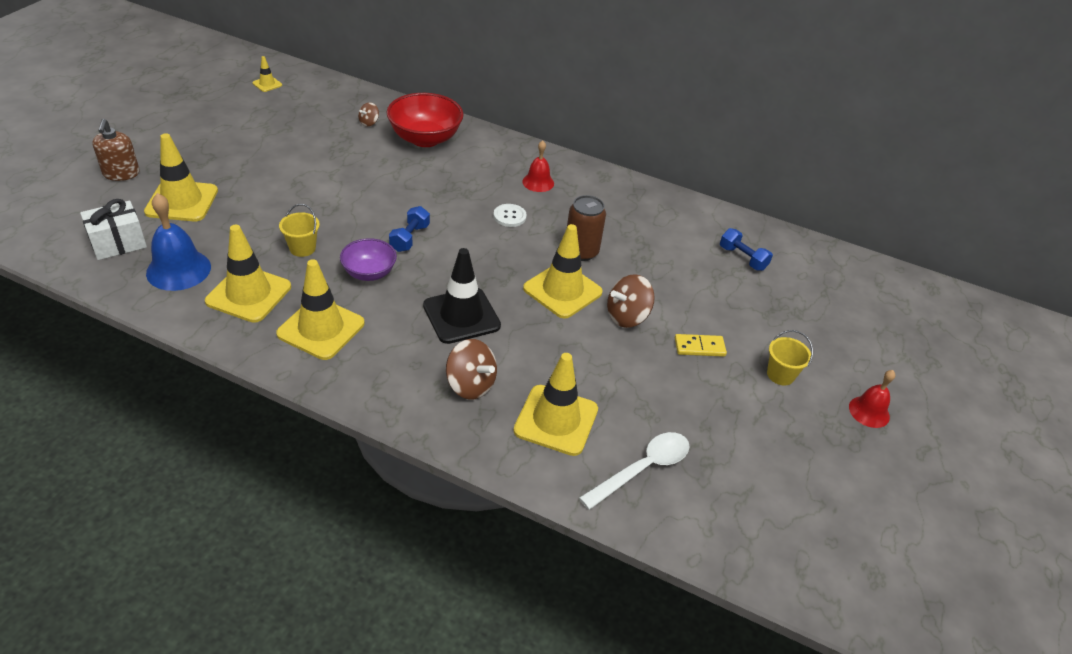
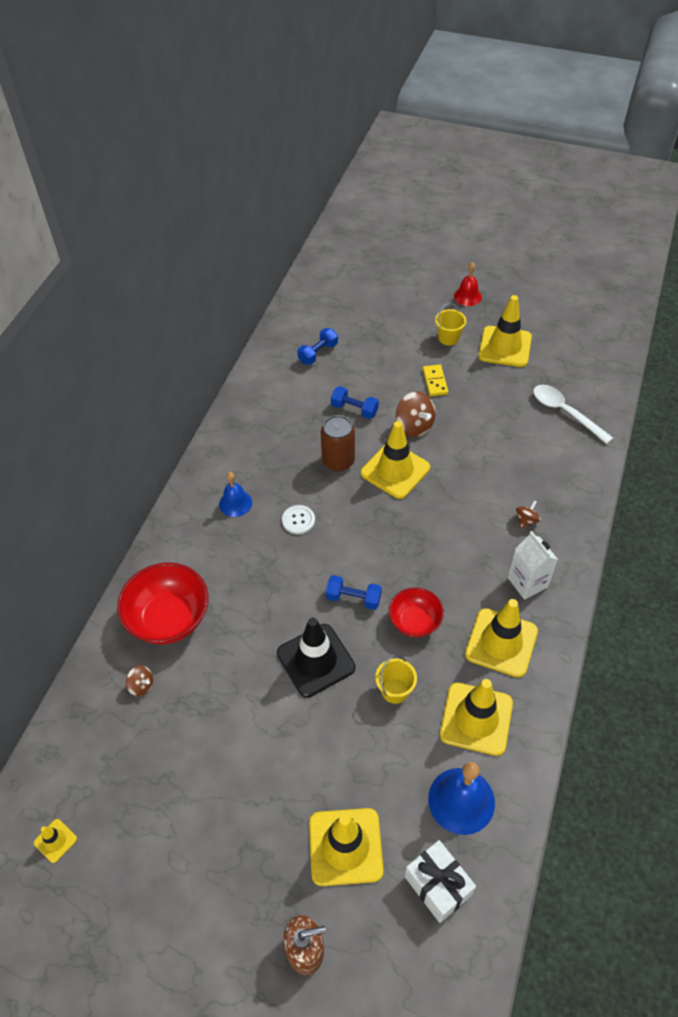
camera: 90 degrees left, 10 degrees up
(369, 273) = (415, 621): purple bowl -> red bowl
(385, 366) = (527, 582): none -> white carton
(461, 316) = (450, 538): black traffic cone -> black traffic cone (316, 660)
(470, 385) = (526, 520): brown spinning top -> brown spinning top, size x0.55
(538, 182) = (235, 503): red bell -> blue bell
(556, 420) = (541, 463): yellow traffic cone -> yellow traffic cone (505, 347)
(655, 273) = (354, 409): none -> blue dumbbell

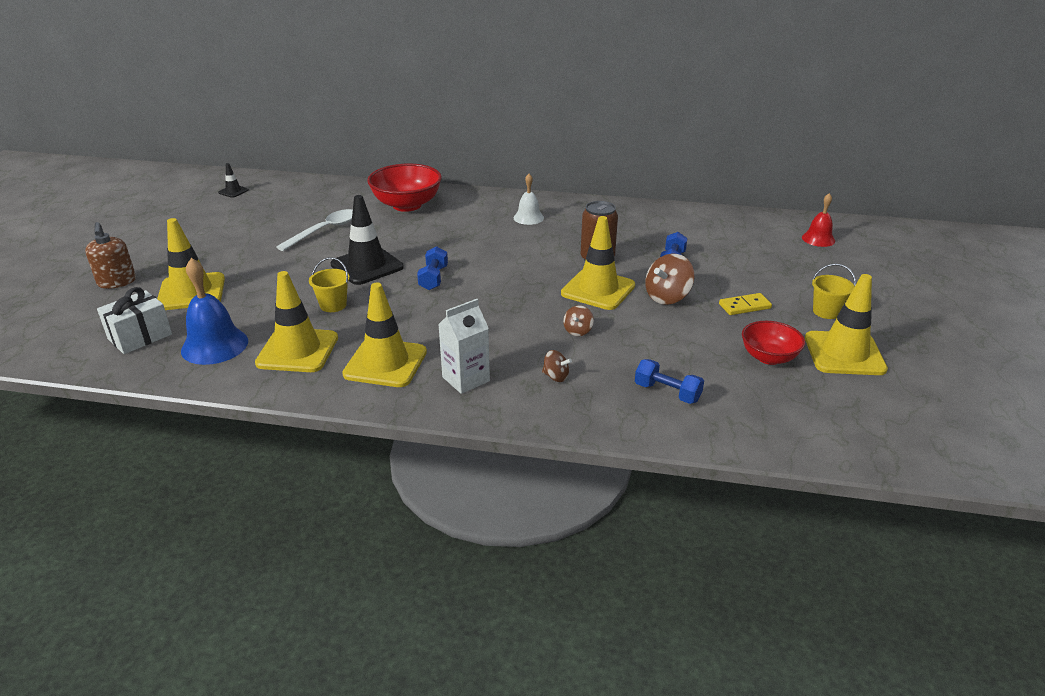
camera: 80 degrees right, 20 degrees down
(55, 840) = (233, 191): yellow traffic cone -> black traffic cone
(141, 685) = (347, 202): brown spinning top -> brown spinning top (578, 331)
(235, 503) = (528, 217): blue bell -> white bell
(298, 520) = (517, 246): white button -> none
(318, 353) = (739, 237): blue dumbbell -> blue dumbbell (667, 392)
(415, 621) = (409, 311): red bowl -> red bowl (768, 357)
(467, 296) = (917, 322): red bell -> red bell (818, 239)
(565, 412) = (753, 406): white spoon -> white spoon (324, 230)

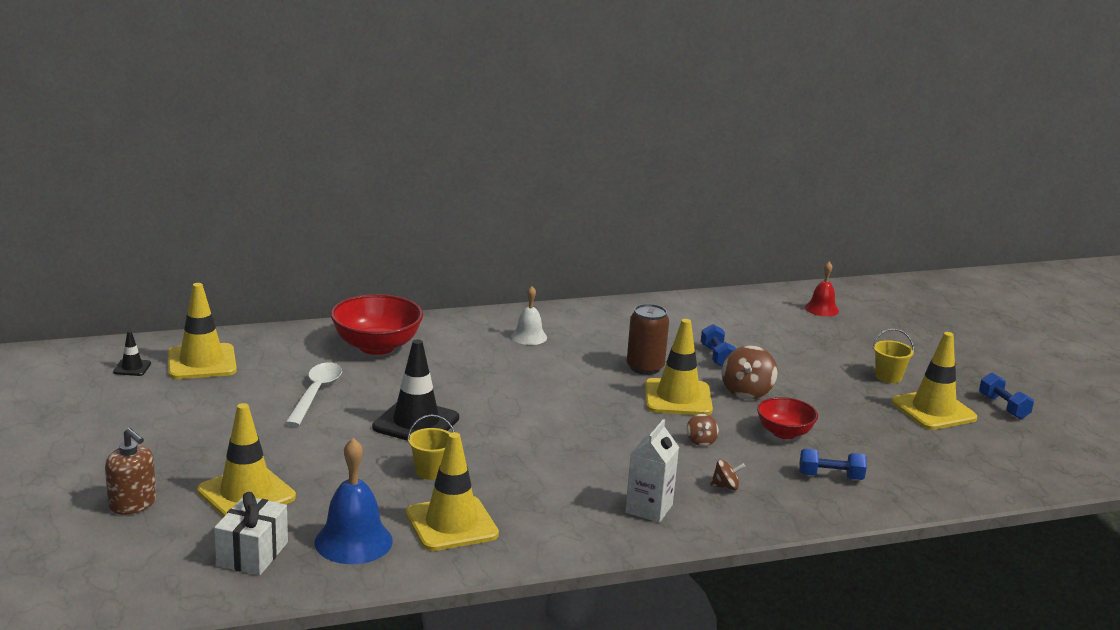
camera: 30 degrees left, 10 degrees down
(385, 363) = (556, 514): yellow traffic cone -> yellow traffic cone (201, 362)
(433, 278) = (504, 421): blue dumbbell -> blue dumbbell (1003, 407)
(744, 306) = (819, 386): yellow domino -> none
(768, 357) = (880, 427): red bowl -> red bowl (784, 433)

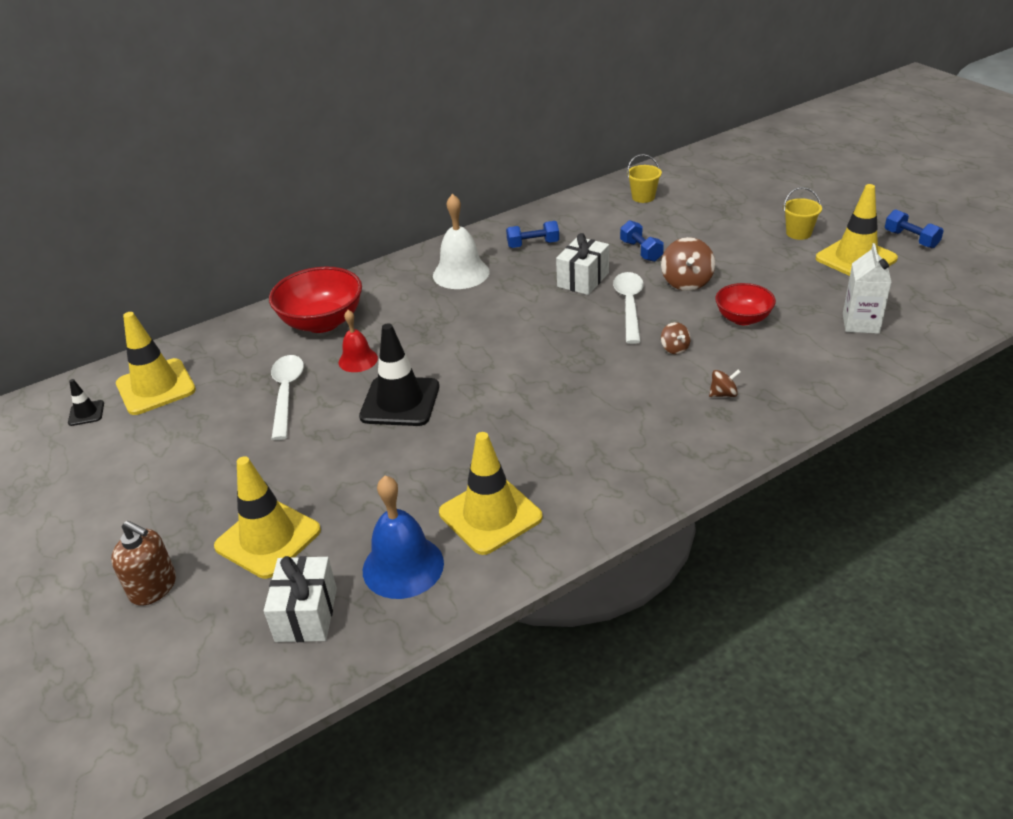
camera: 10 degrees left, 15 degrees up
(431, 471) = (441, 456): yellow bucket -> yellow bucket (643, 197)
(529, 337) = (461, 273): white bell -> white bell, size x1.61
(645, 367) = (583, 280): brown can -> white gift
(649, 509) = (667, 440): white carton -> white carton (860, 323)
(678, 398) = (629, 306): yellow traffic cone -> white spoon
(821, 309) = (704, 177): red bell -> red bell (358, 360)
(830, 476) = (809, 356): blue dumbbell -> blue dumbbell (533, 244)

